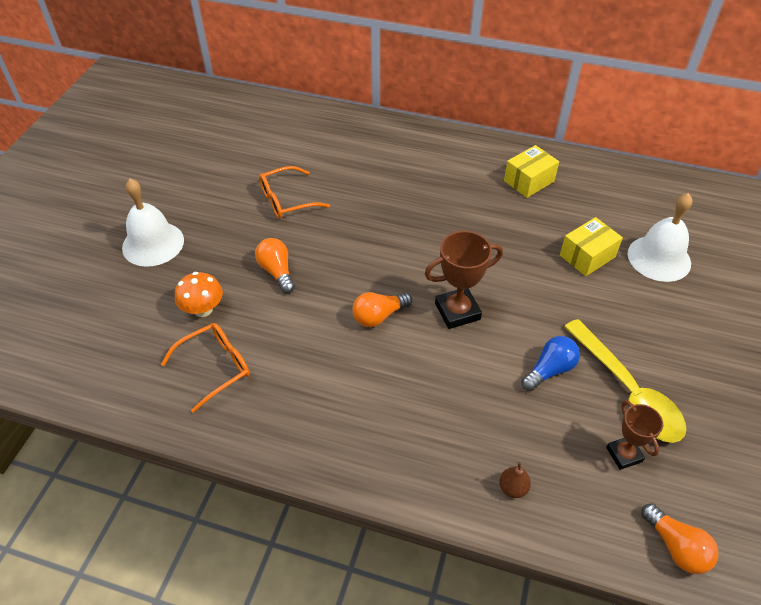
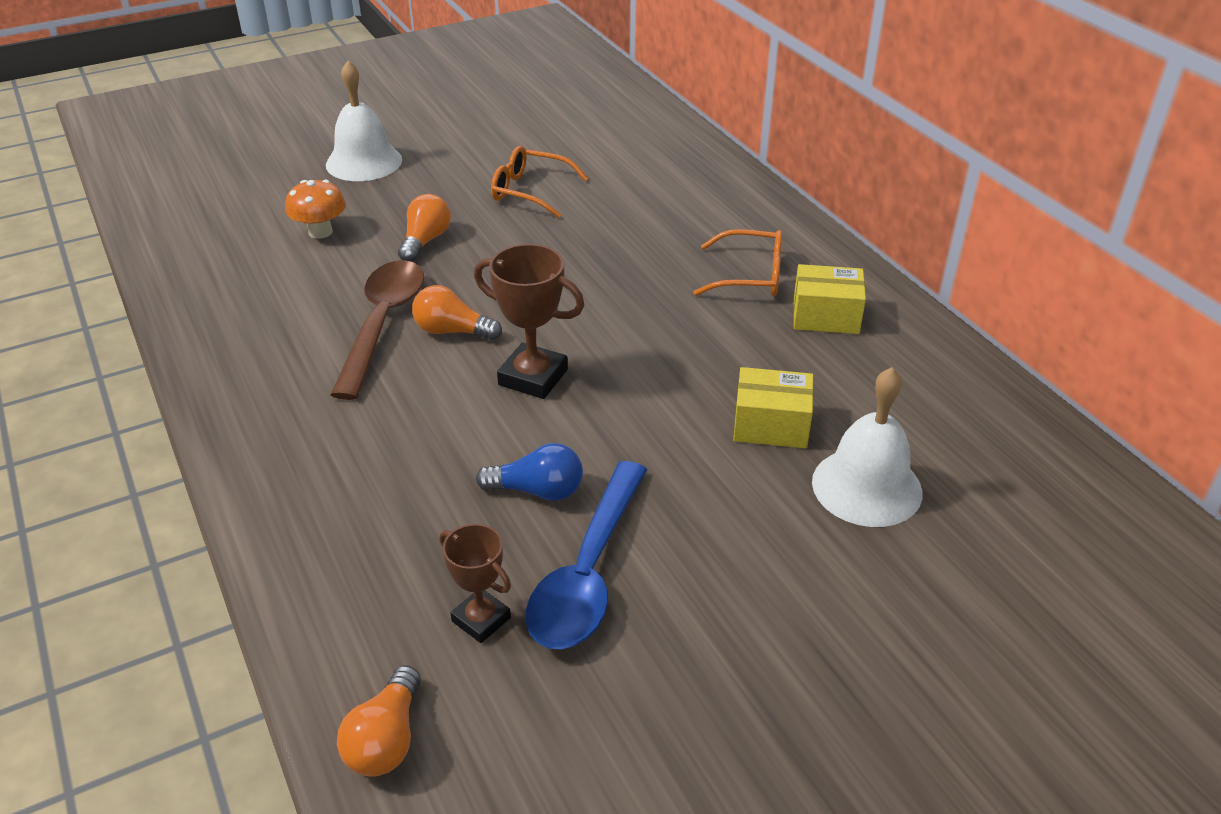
camera: 45 degrees right, 10 degrees down
(215, 367) = (259, 278): orange glasses -> orange glasses (750, 276)
(336, 341) = (382, 324): none -> brown spoon
(513, 488) = (327, 552): brown pear -> none
(624, 454) = (481, 619): brown trophy -> brown trophy turned 75 degrees counterclockwise
(627, 391) = (588, 572): yellow spoon -> blue spoon

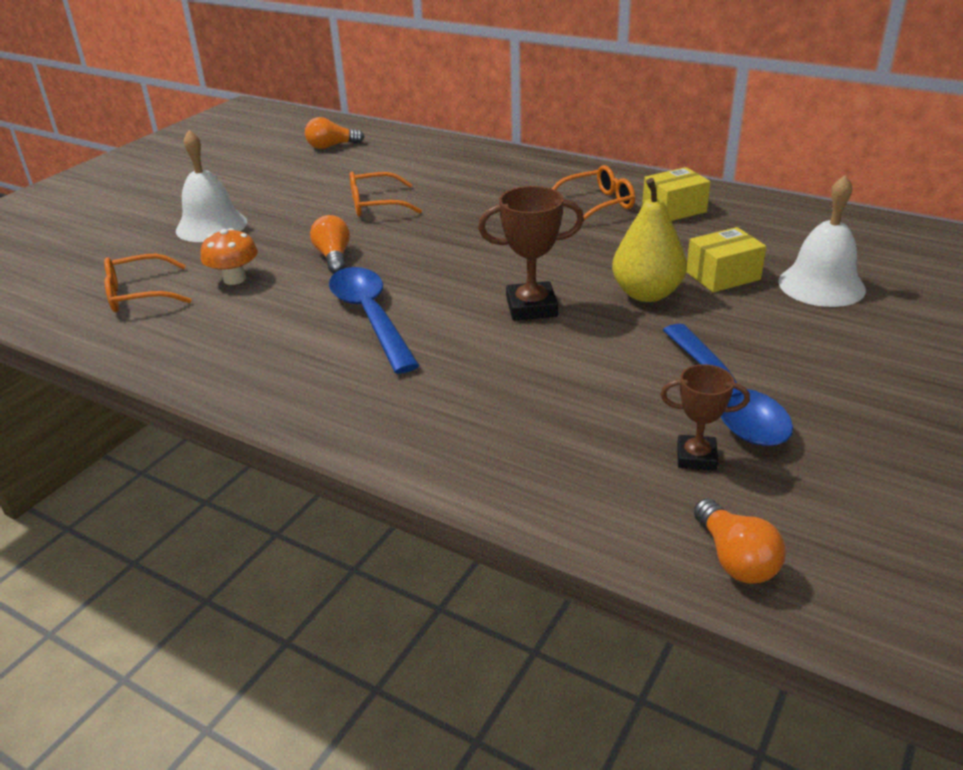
camera: 30 degrees left, 5 degrees down
(233, 218) = (139, 294): none -> orange glasses
(382, 324) = (370, 317): brown spoon -> blue spoon
(452, 331) = (433, 302): orange light bulb -> orange light bulb (332, 146)
(537, 491) = (627, 369): blue light bulb -> none
(663, 412) = (646, 294): none -> yellow pear

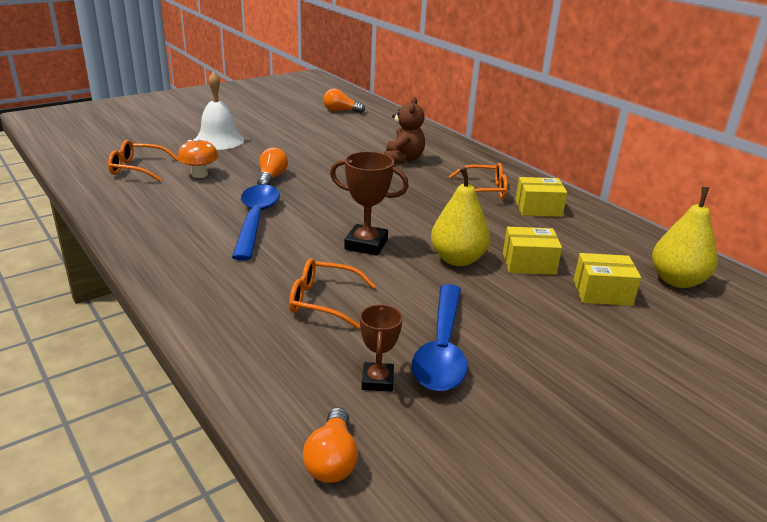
camera: 20 degrees right, 5 degrees down
(376, 205) = (331, 153): orange glasses -> orange glasses (323, 301)
(470, 190) = (403, 159): none -> brown teddy bear
(696, 457) = (377, 380): brown trophy -> brown trophy turned 60 degrees clockwise
(821, 285) = (602, 292): white bell -> yellow box
(876, 250) = (677, 280): none -> yellow pear

